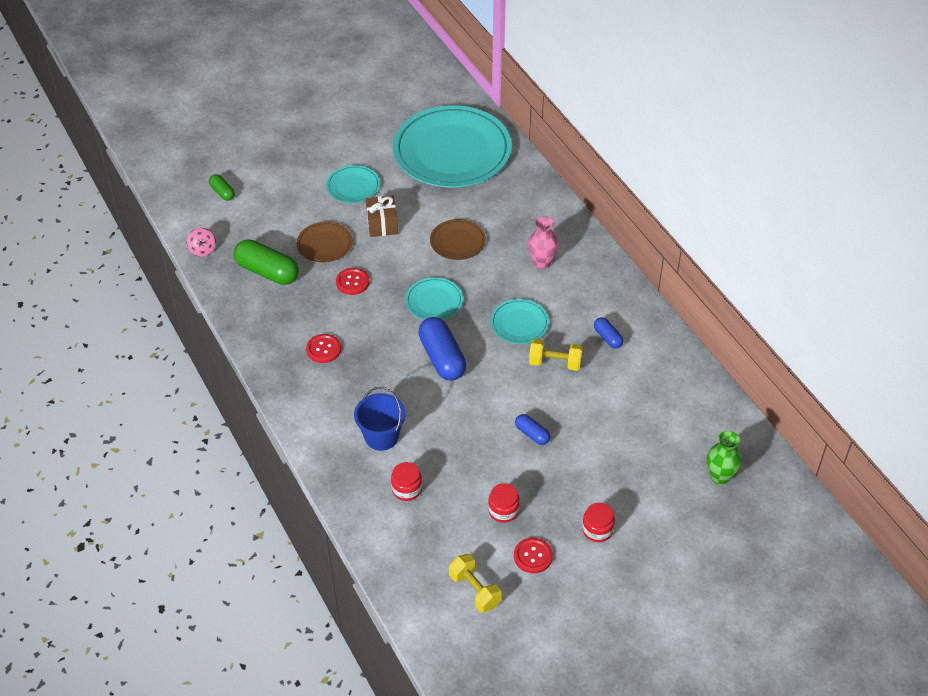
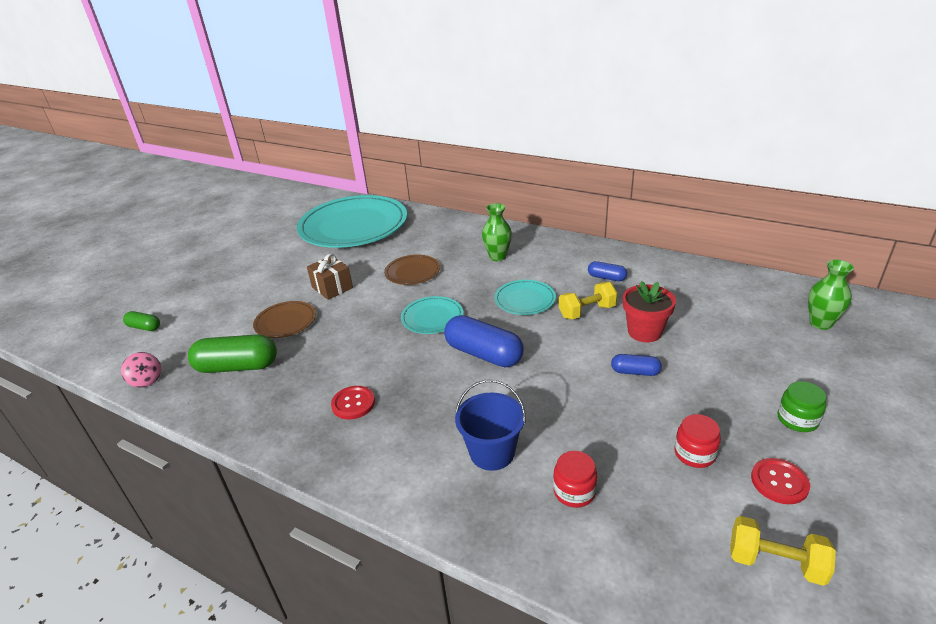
camera: 30 degrees left, 15 degrees down
(352, 282) = (338, 337): red button -> none
(353, 186) = (282, 275): turquoise plate -> none
(542, 262) = (497, 257): pink vase -> green vase
(577, 406) = (644, 332): none -> red flower pot
(597, 530) = (797, 419): red jar -> green jar

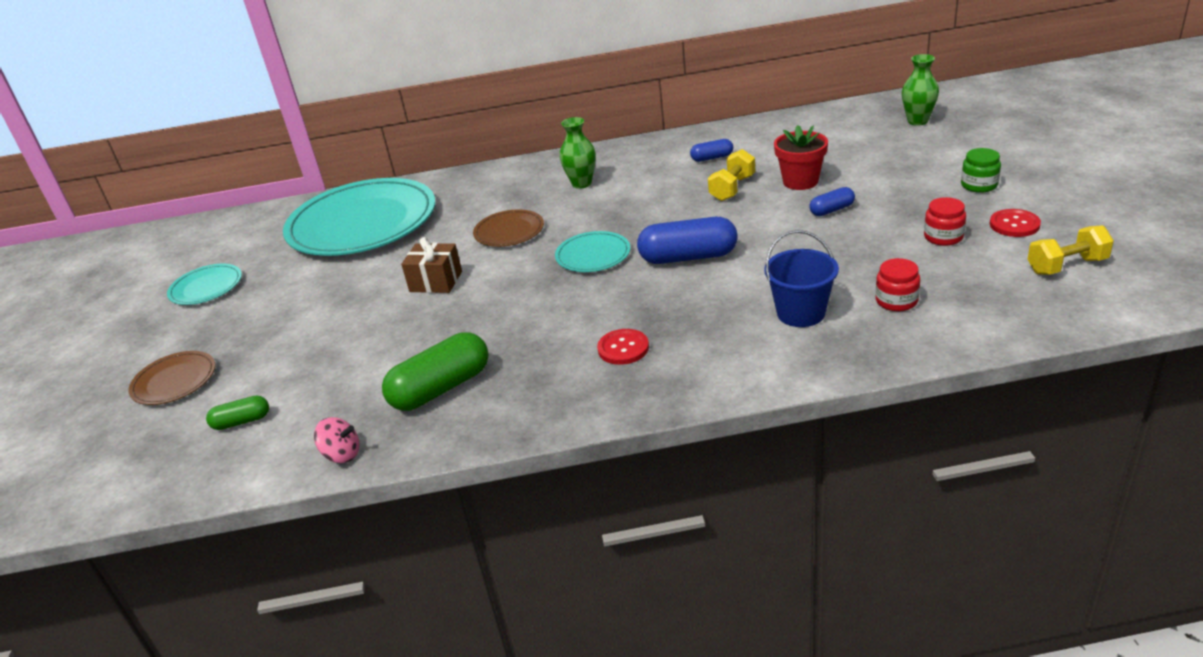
camera: 35 degrees left, 0 degrees up
(285, 322) = (431, 331): brown plate -> brown plate (174, 381)
(525, 300) = (662, 204): turquoise plate -> turquoise plate (206, 287)

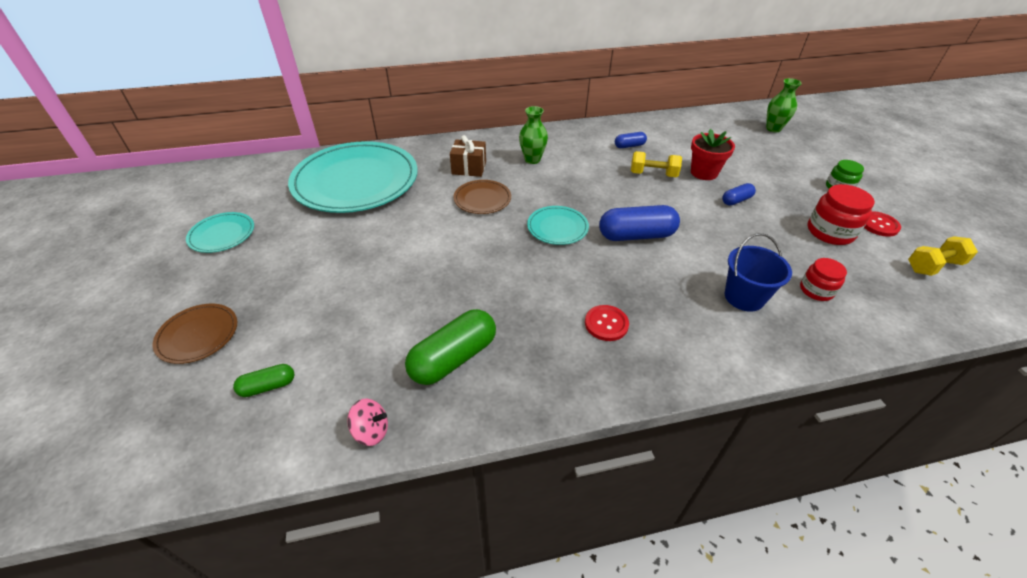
camera: 10 degrees left, 10 degrees up
(436, 282) = (429, 244): brown gift -> brown gift (469, 168)
(732, 188) = (653, 174): yellow dumbbell -> yellow dumbbell turned 75 degrees clockwise
(943, 237) = (830, 232): red jar -> red jar, size x1.57

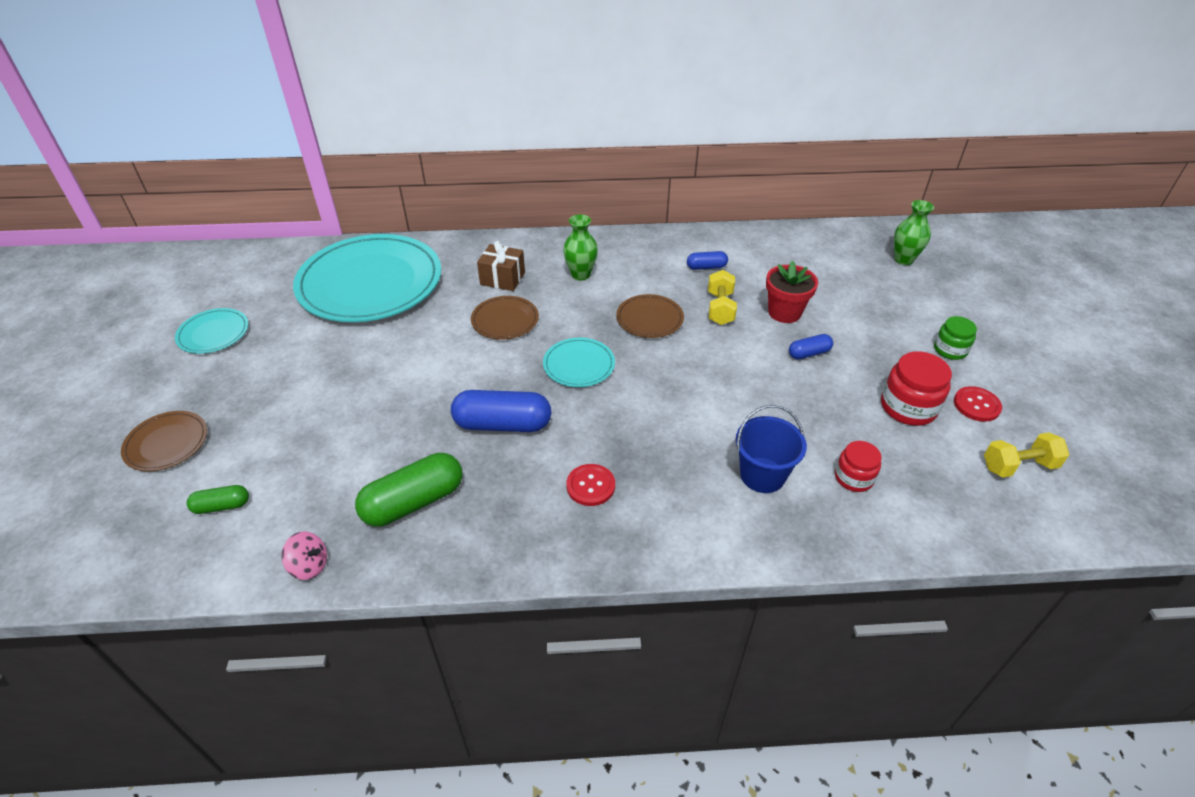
camera: 10 degrees right, 0 degrees up
(601, 187) = (649, 319): none -> brown plate
(636, 235) = (667, 385): blue capsule -> blue capsule (503, 424)
(653, 174) = (720, 308): yellow dumbbell -> yellow dumbbell turned 75 degrees clockwise

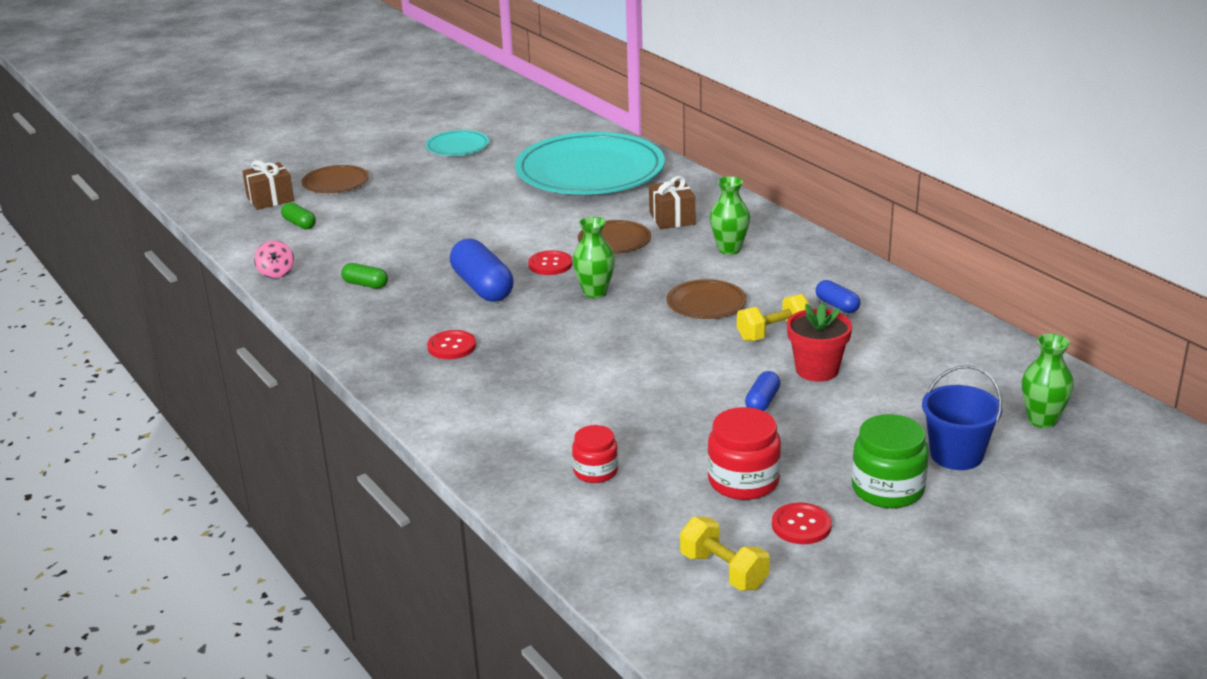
camera: 60 degrees right, 15 degrees down
(130, 509) = (270, 199): none -> brown gift
(413, 502) = (365, 284): green capsule -> green capsule, size x0.52
(506, 369) = (550, 264): none -> red button
(579, 365) = (595, 292): turquoise plate -> green vase
(762, 475) = (548, 422): blue bucket -> blue bucket (956, 455)
(809, 353) = (762, 401): blue capsule -> blue capsule turned 75 degrees clockwise
(950, 350) = (887, 489): green jar -> green jar, size x1.57

